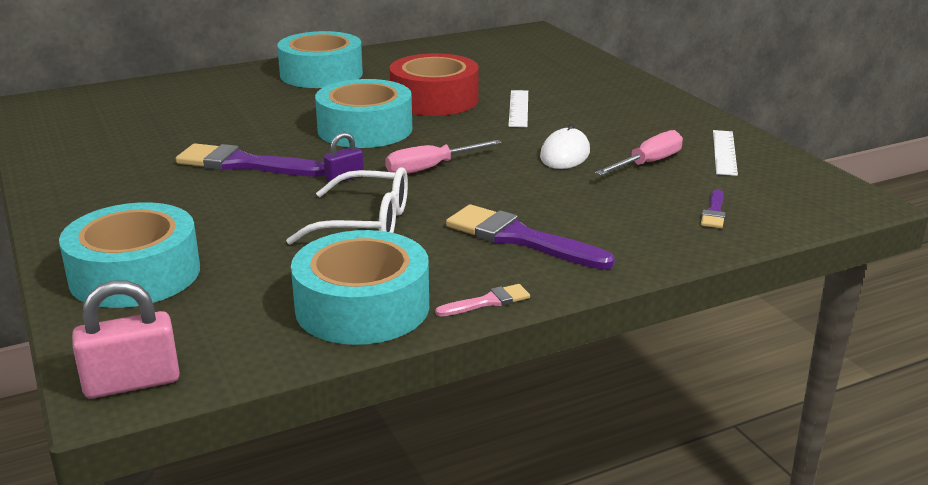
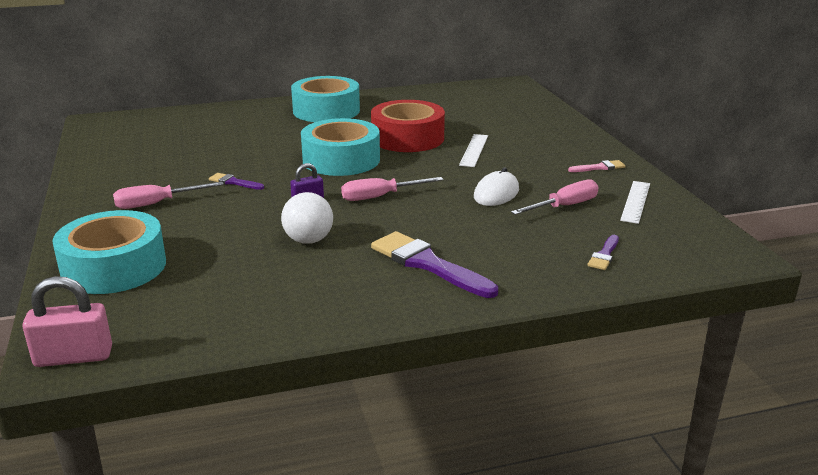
camera: 10 degrees right, 0 degrees up
(156, 196) = (156, 204): none -> pink screwdriver
(243, 164) = (234, 182): purple brush -> purple brush, size x0.49
(362, 307) = (276, 311): turquoise tape -> none
(366, 223) = (308, 240): white glasses -> white ball
(488, 302) = (378, 317): pink brush -> pink brush (599, 167)

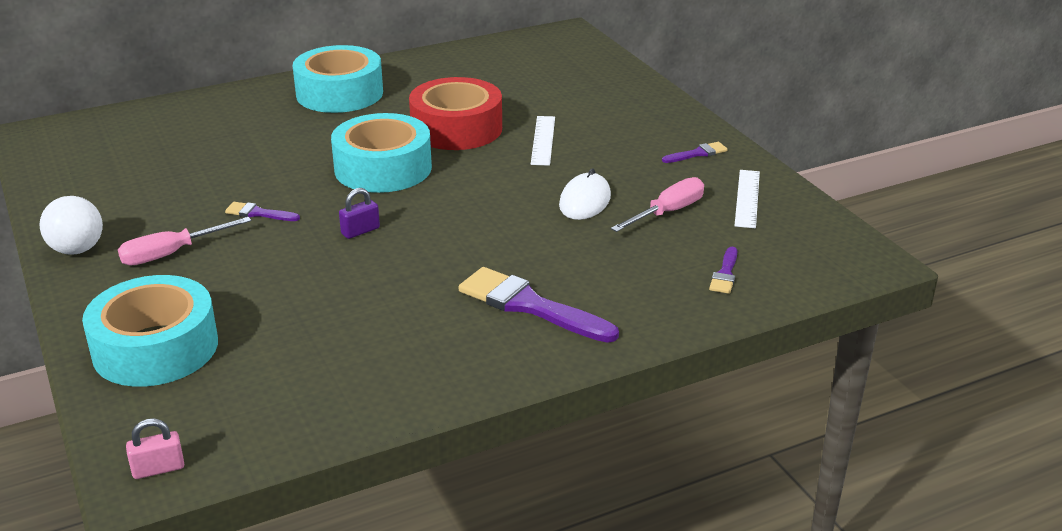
camera: 10 degrees left, 5 degrees up
(73, 357) = (158, 469): pink padlock -> pink padlock, size x0.59
(308, 240) = (380, 288): white ball -> white ball (77, 250)
(380, 197) = (448, 218): pink screwdriver -> none
(599, 167) = (697, 153): pink brush -> purple brush

